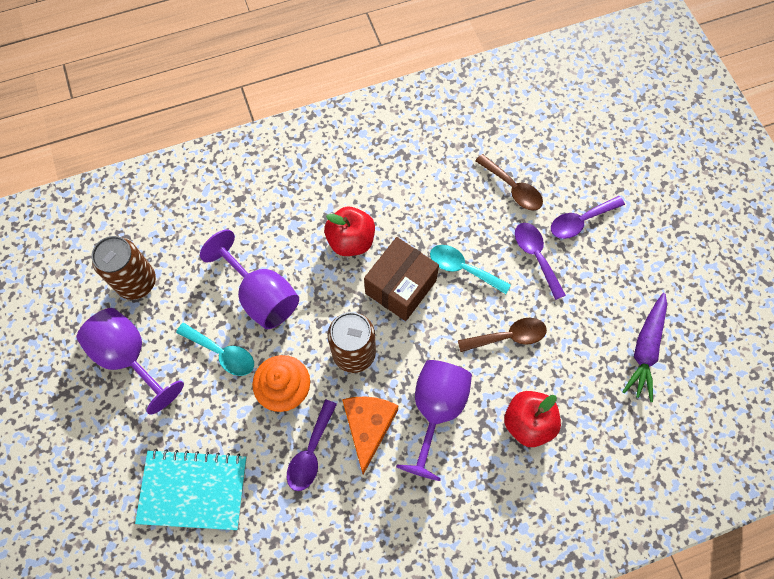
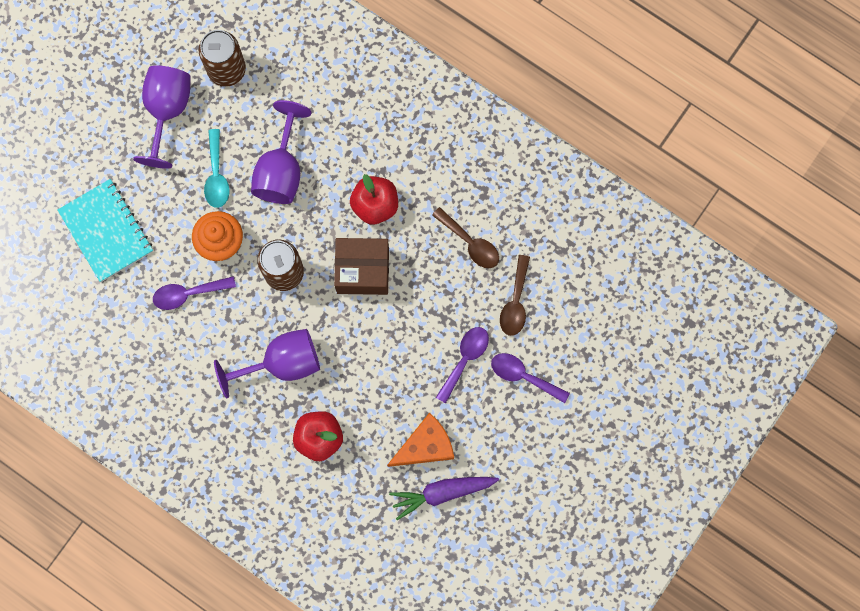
camera: 55 degrees right, 10 degrees up
(368, 427) = (235, 322): orange cheese -> orange cheese (425, 446)
(462, 268) = (413, 308): turquoise spoon -> none
(508, 336) = (379, 380): brown spoon -> brown spoon (470, 243)

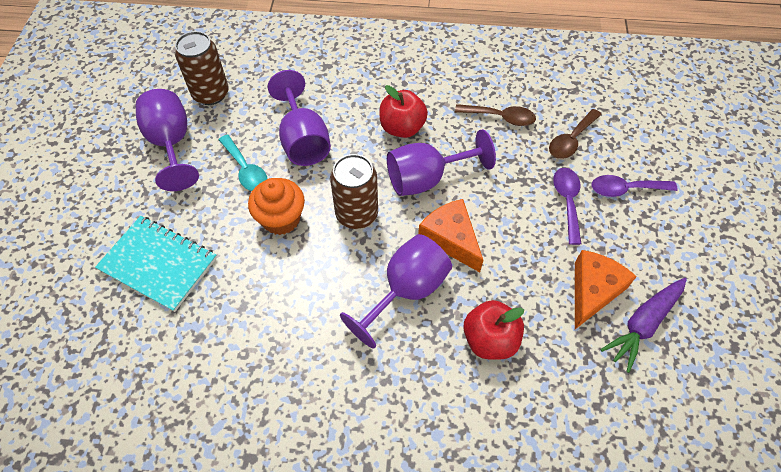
camera: 30 degrees left, 20 degrees down
(188, 294) = (273, 277): purple spoon -> none
(346, 338) = (451, 239): none -> orange cheese
(363, 270) = (427, 179): brown box -> purple goblet
(515, 302) = (571, 140): brown spoon -> brown spoon turned 60 degrees clockwise

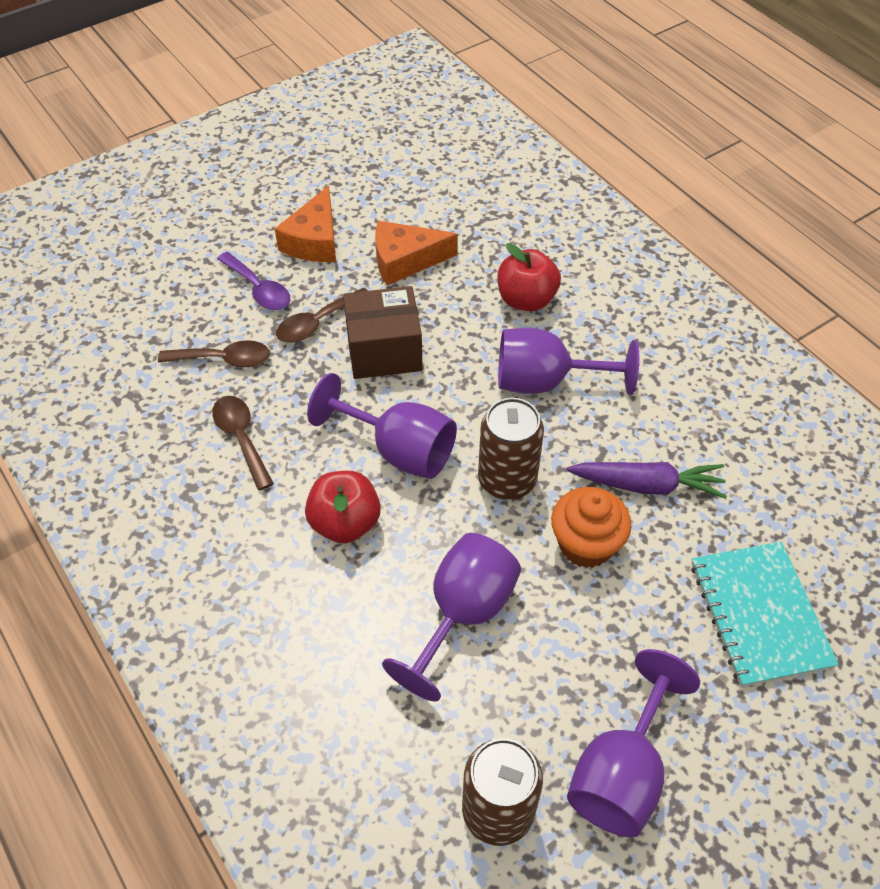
camera: 130 degrees left, 5 degrees down
(246, 170) = (565, 639): turquoise spoon -> none
(451, 239) = (453, 384): orange cheese -> orange cheese (314, 241)
(511, 221) = (384, 351): none -> brown box
(567, 201) = (317, 323): purple spoon -> brown spoon
(643, 324) = (406, 219): purple carrot -> purple carrot (647, 485)

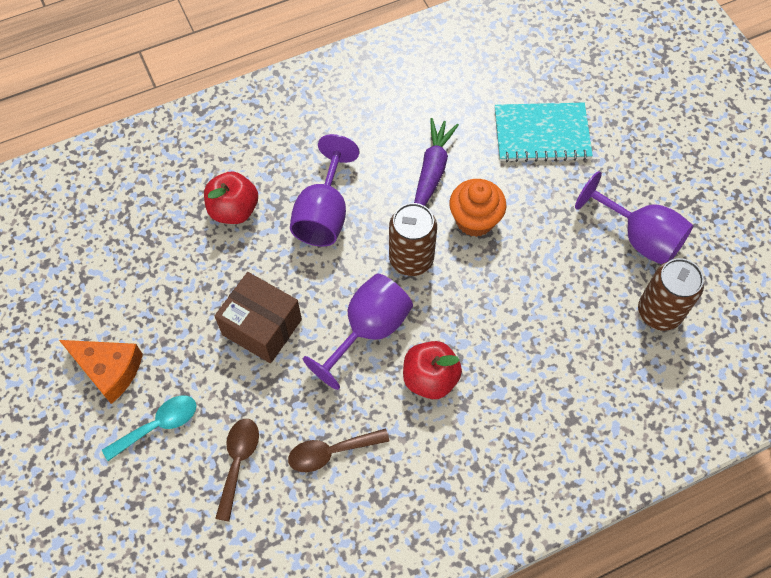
camera: 80 degrees left, 10 degrees up
(259, 289) = (158, 425): purple spoon -> turquoise spoon
(317, 323) = (215, 378): brown spoon -> none
(384, 351) = (262, 327): brown box -> brown box turned 60 degrees counterclockwise
(405, 261) = (160, 295): orange cheese -> none
(462, 614) = (519, 308): purple goblet -> none

